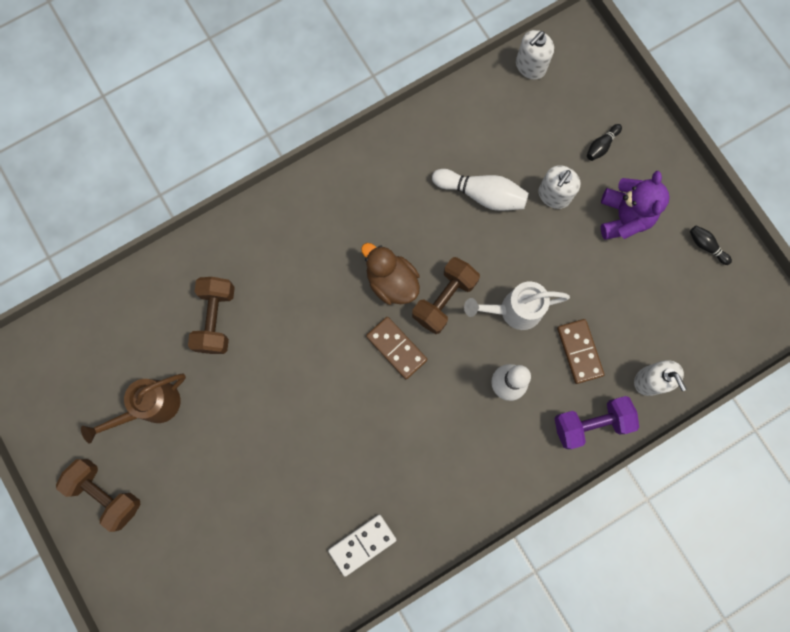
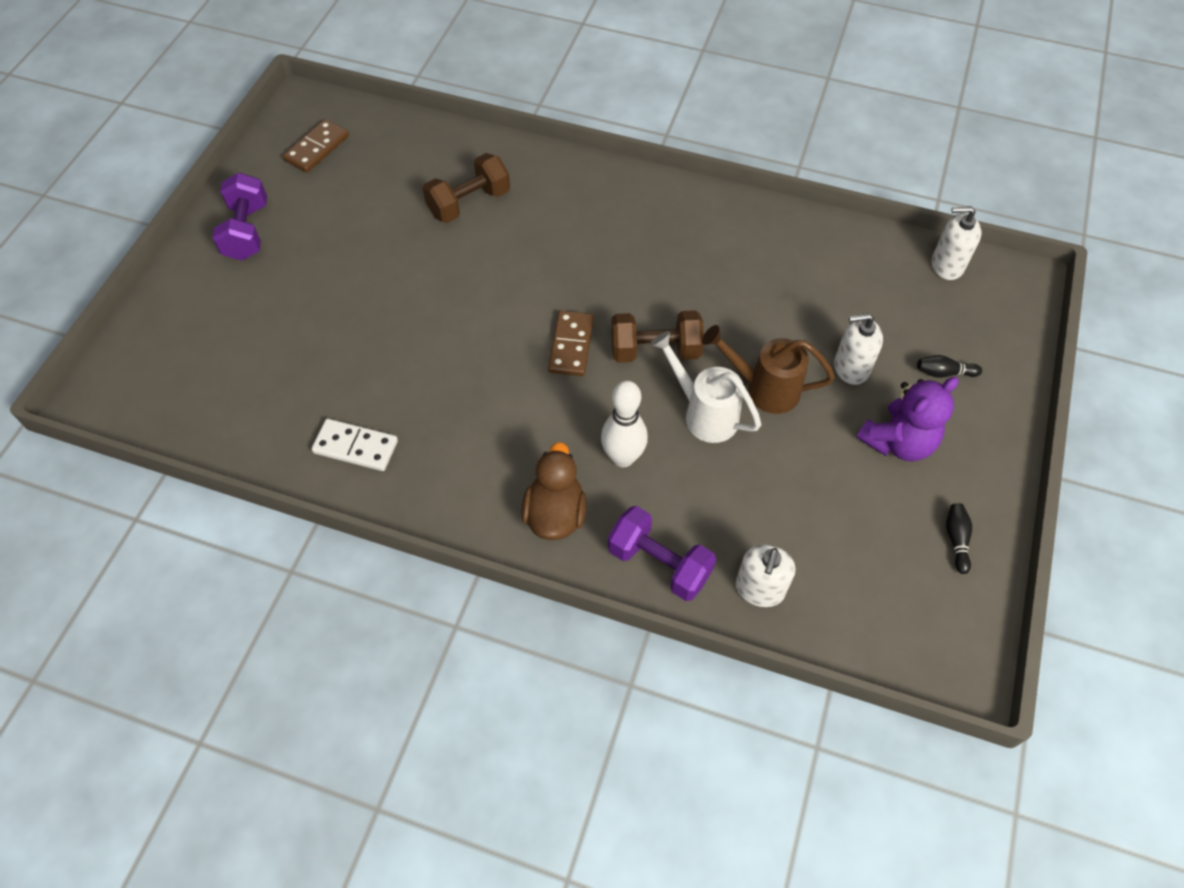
camera: 50 degrees right, 20 degrees down
(106, 493) = (247, 231): brown dumbbell -> purple dumbbell
(151, 406) = (350, 211): brown watering can -> brown watering can (763, 389)
(391, 282) = (629, 300): brown duck -> brown duck (555, 514)
(481, 194) = (785, 311): white bowling pin -> none
(579, 351) = (722, 499): brown domino -> brown domino (317, 148)

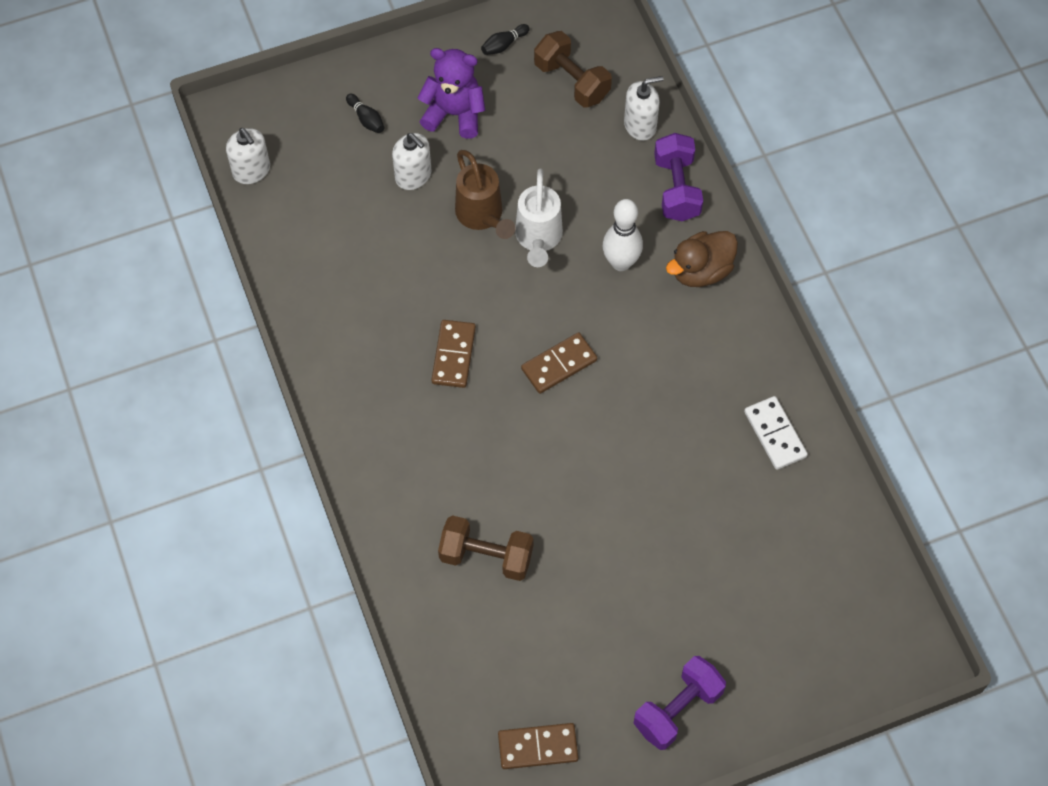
camera: 130 degrees left, 5 degrees up
(647, 285) = (454, 355): none -> brown domino
(655, 350) = (511, 306): brown dumbbell -> brown dumbbell (572, 81)

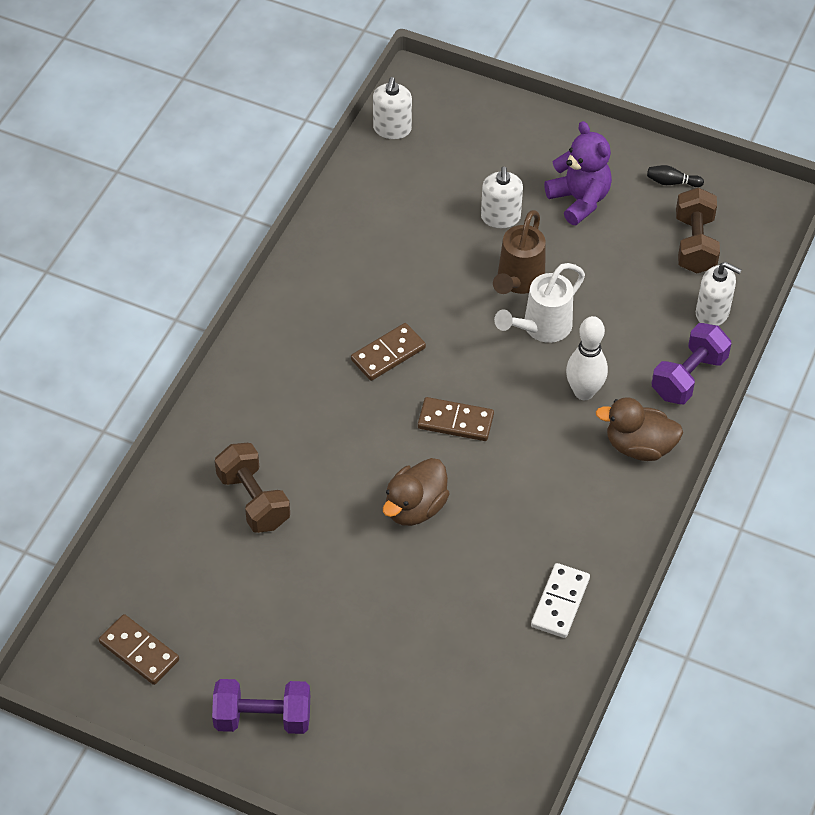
camera: 45 degrees right, 10 degrees down
(366, 119) = (511, 156): black bowling pin -> none
(604, 455) = (415, 507): none -> brown duck

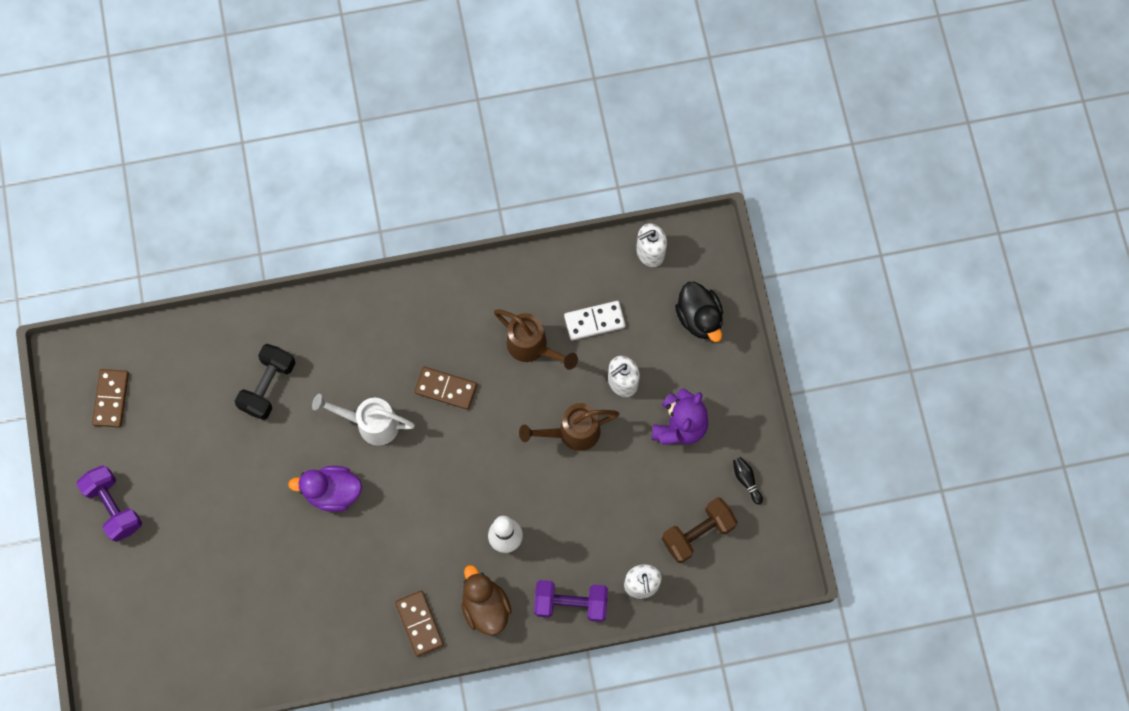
camera: 55 degrees right, 20 degrees up
(253, 500) = (268, 386): brown dumbbell -> black dumbbell
(407, 264) = (533, 347): none -> brown watering can
(415, 507) = (332, 492): brown duck -> purple duck
(455, 421) = (420, 471): brown domino -> brown domino (419, 623)
(487, 130) = (699, 318): none -> black duck
(541, 328) = (541, 475): white watering can -> white watering can (370, 423)
(560, 602) = (321, 634): white domino -> white domino (594, 321)

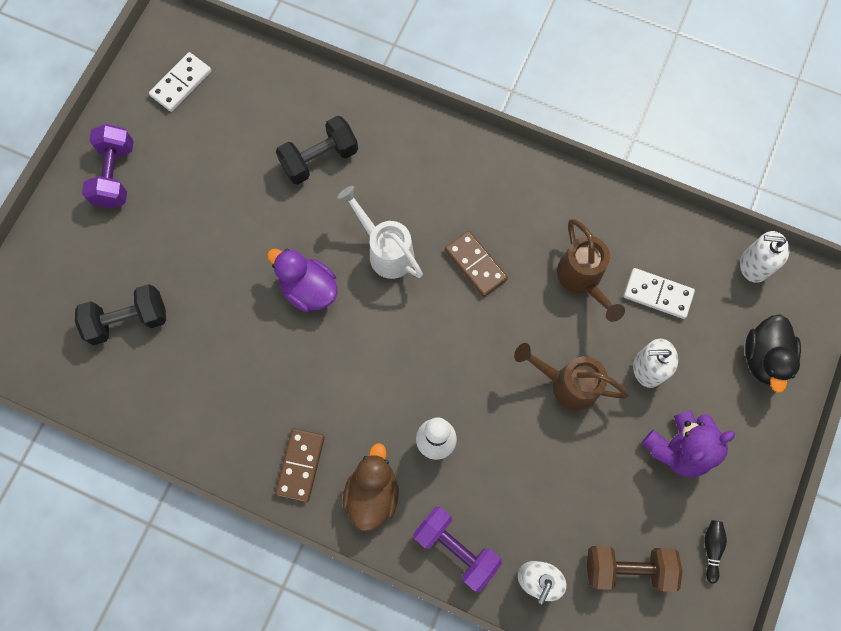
camera: 35 degrees right, 0 degrees up
(111, 399) = (181, 84): brown domino -> white domino
(211, 609) = (128, 320): none -> black dumbbell

